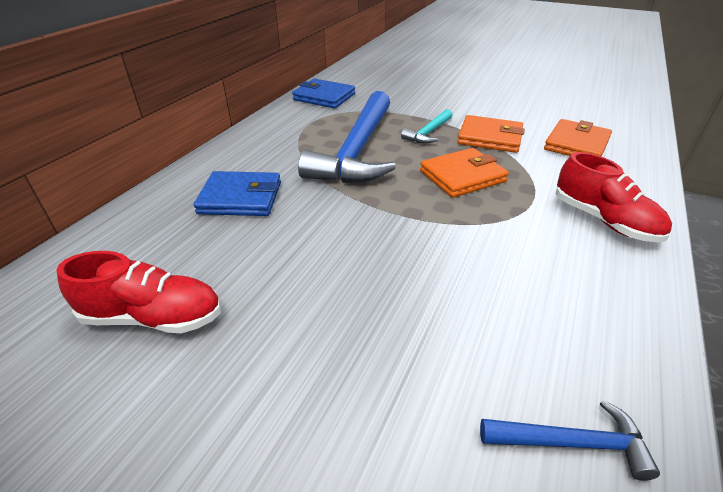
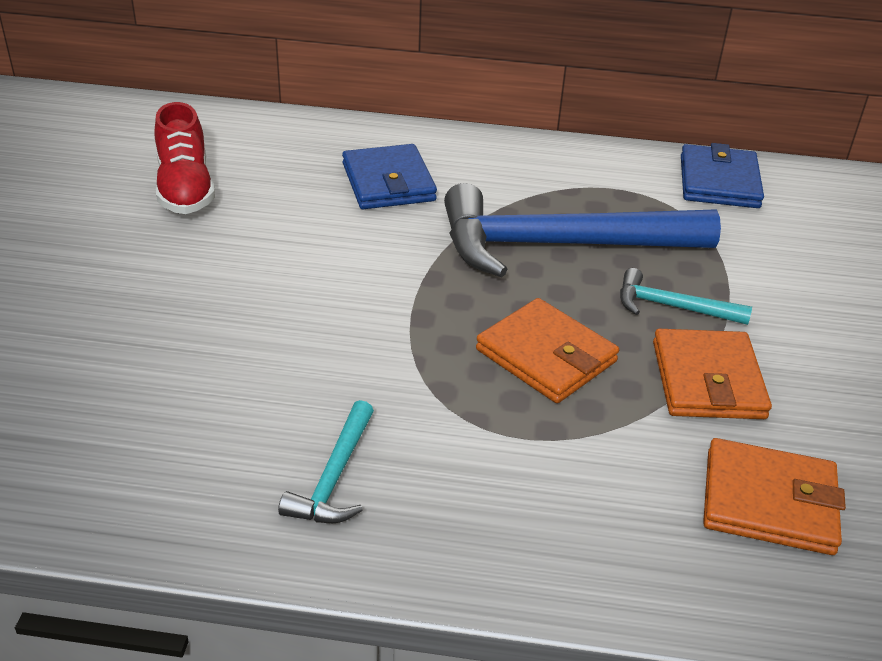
camera: 70 degrees right, 0 degrees up
(571, 442) = (81, 459): blue hammer -> none
(576, 278) = (334, 477): none -> turquoise hammer
(604, 220) = (496, 519): red shoe -> none

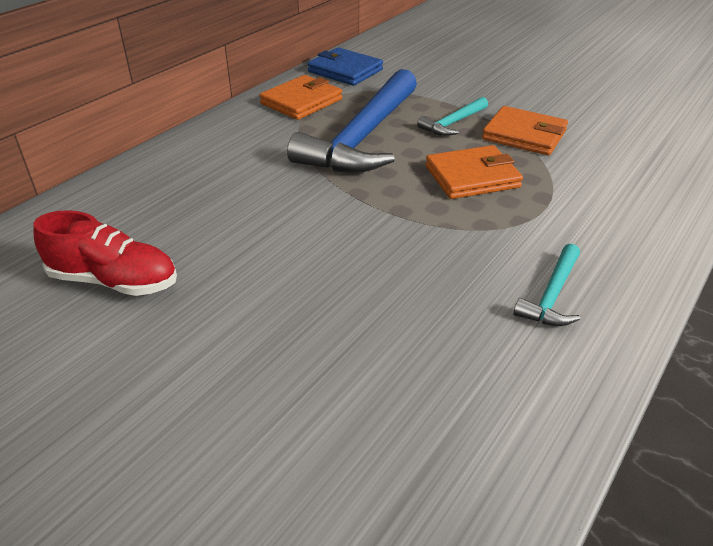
camera: 60 degrees left, 0 degrees up
(334, 477) = (552, 295): turquoise hammer -> turquoise hammer turned 75 degrees clockwise
(388, 182) = (222, 177): blue wallet -> none
(769, 501) = (628, 152): orange wallet -> orange wallet (301, 101)

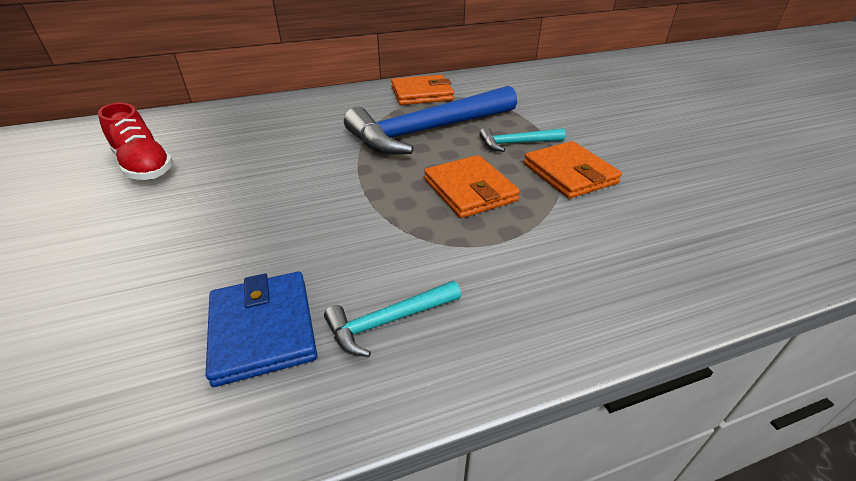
camera: 35 degrees right, 0 degrees up
(345, 71) = (485, 82): blue wallet -> blue wallet (263, 330)
(472, 177) = (470, 190): orange wallet -> orange wallet turned 45 degrees clockwise

